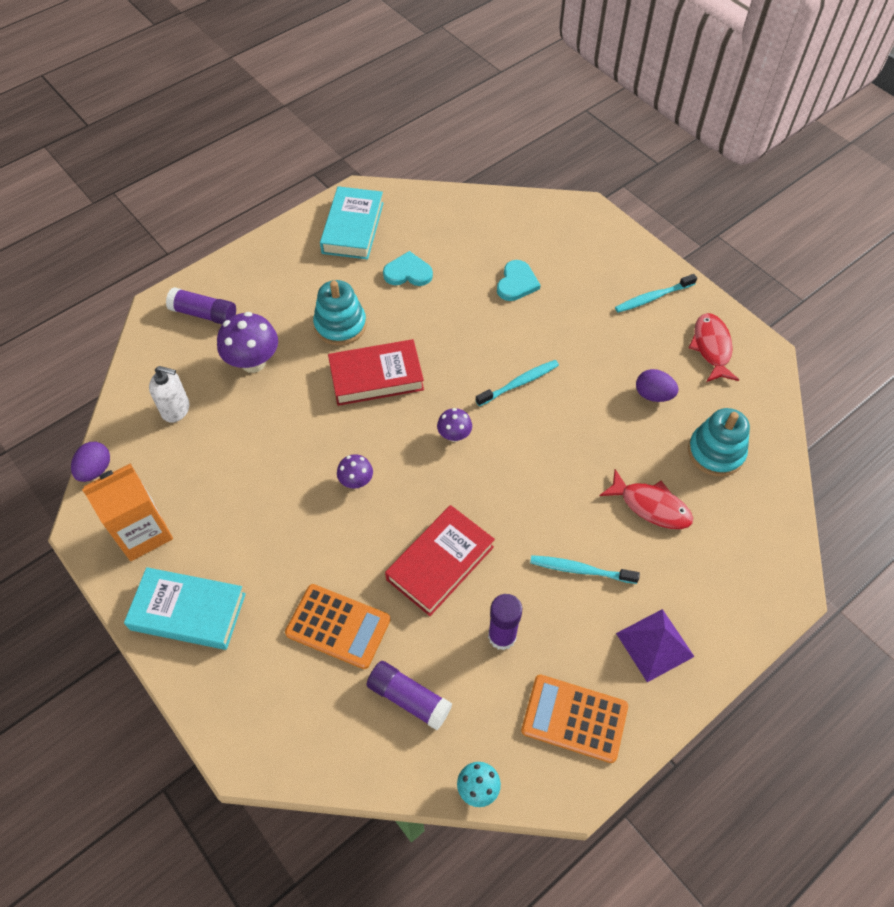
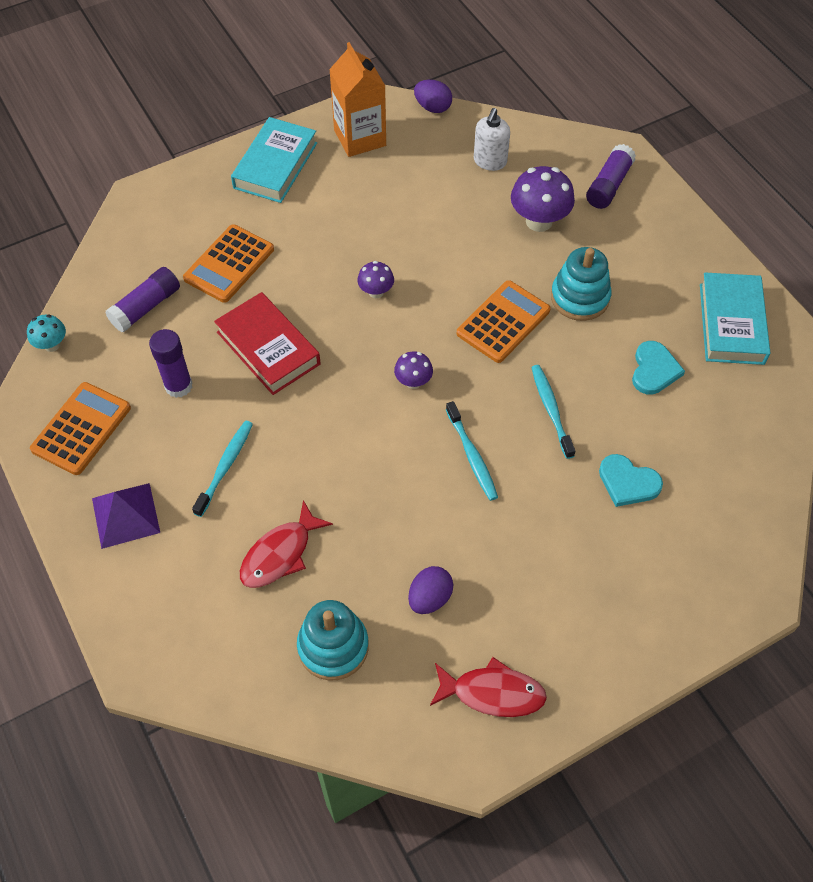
camera: 100 degrees right, 0 degrees up
(353, 228) = (731, 323): turquoise book -> turquoise book turned 75 degrees clockwise
(376, 377) = (503, 322): red book -> orange calculator
(653, 297) = (587, 641): turquoise toothbrush -> turquoise toothbrush (551, 410)

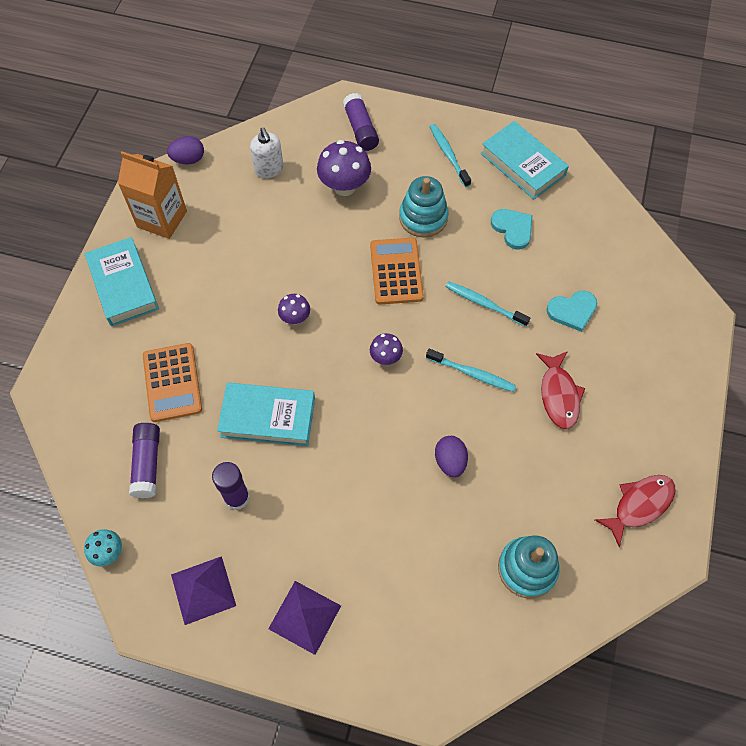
camera: 45 degrees left, 5 degrees up
(81, 429) = (203, 590): orange calculator -> purple pyramid
(225, 467) = (332, 521): turquoise toothbrush -> turquoise toothbrush (448, 155)
(268, 348) = (268, 417): red book -> turquoise book
(280, 554) = (431, 543): red fish -> red fish (559, 395)
(429, 598) = (546, 484): purple egg -> purple egg (450, 461)

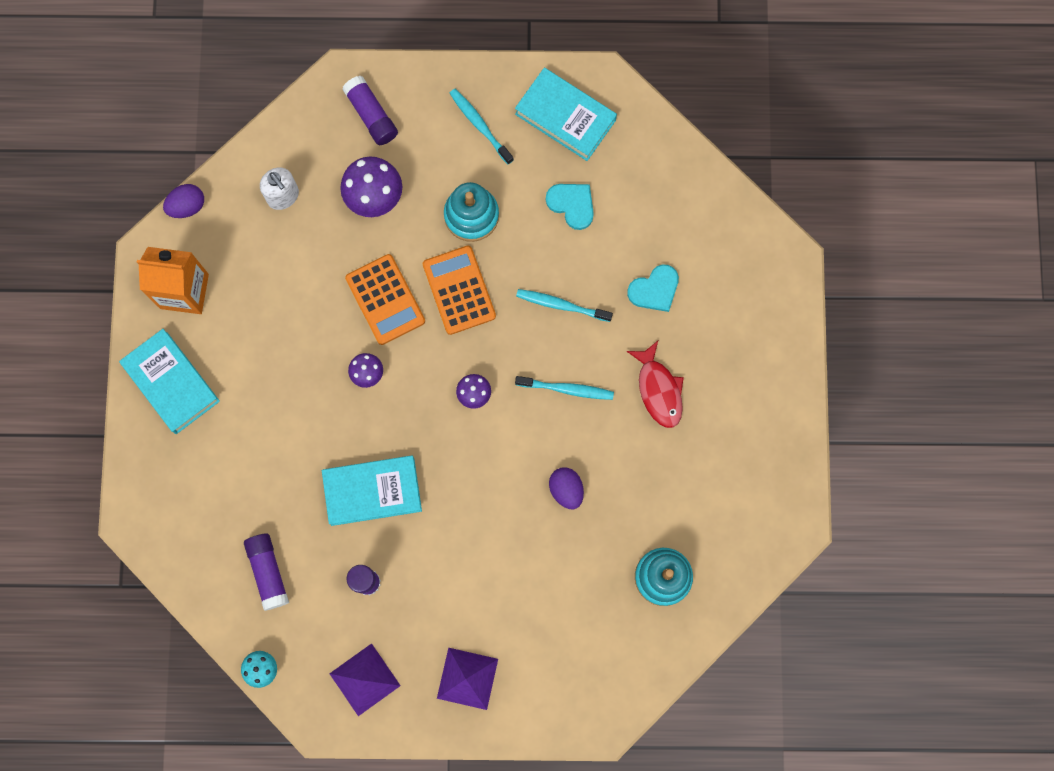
camera: 15 degrees left, 15 degrees up
(172, 382) = (263, 480): orange calculator -> orange calculator (385, 299)
(639, 505) = (757, 486): red fish -> none

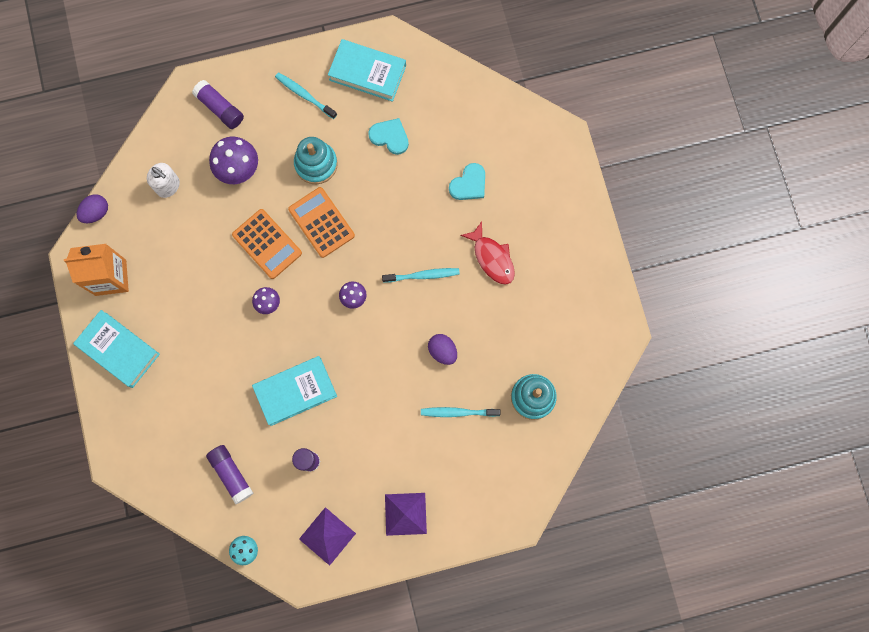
camera: 15 degrees left, 0 degrees up
(561, 305) = (402, 213): turquoise toothbrush -> turquoise toothbrush (458, 412)

